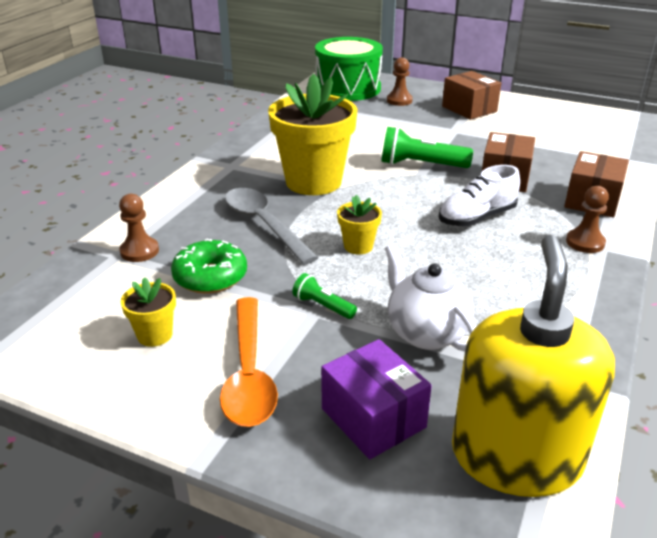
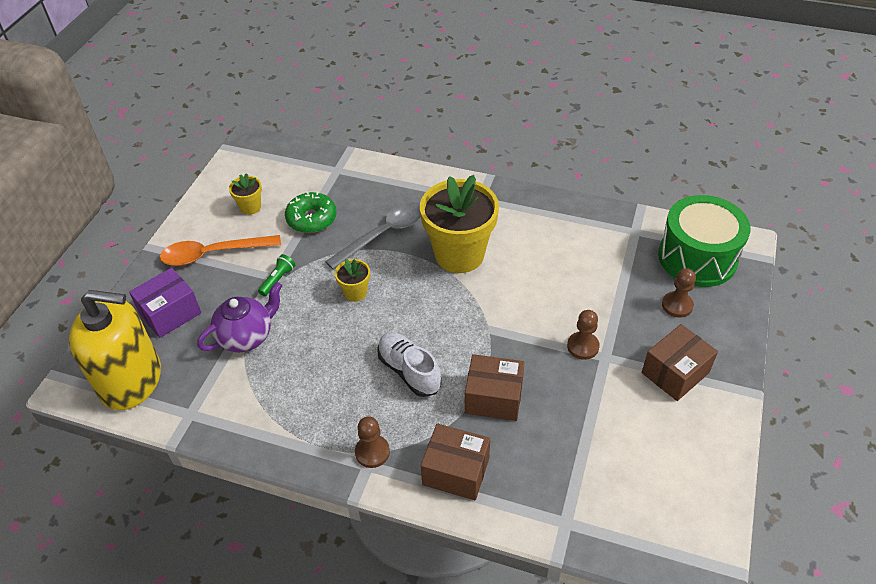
camera: 85 degrees right, 15 degrees up
(139, 251) = (341, 178): brown pawn -> brown pawn (583, 346)
(420, 165) = (509, 328): green flashlight -> none
(425, 333) = (247, 336): white teapot -> purple teapot

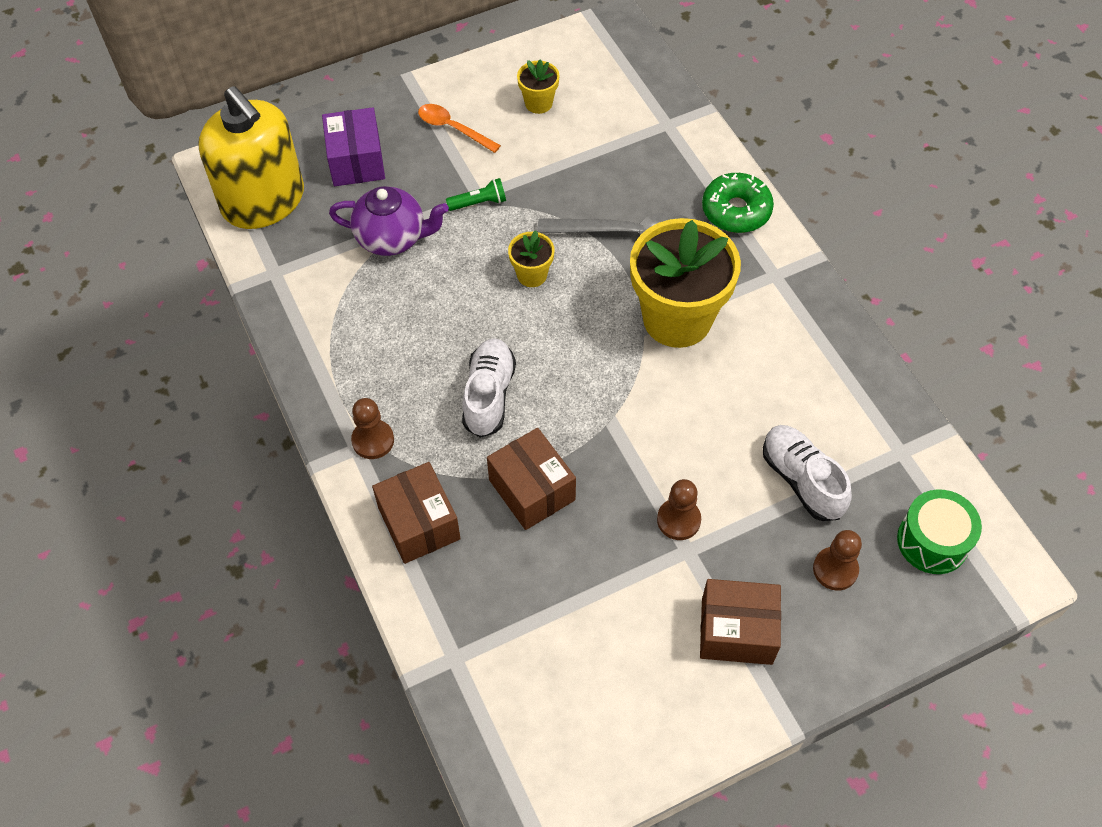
camera: 45 degrees right, 10 degrees up
(170, 313) = (356, 161): purple box -> purple box turned 75 degrees clockwise
(213, 254) = (453, 128): orange spoon -> orange spoon, size x0.62
(311, 219) = (580, 161): green donut -> green donut (736, 210)
(611, 279) = (802, 480): none -> white shoe
(697, 257) = (932, 541): green drum -> green drum, size x0.60

